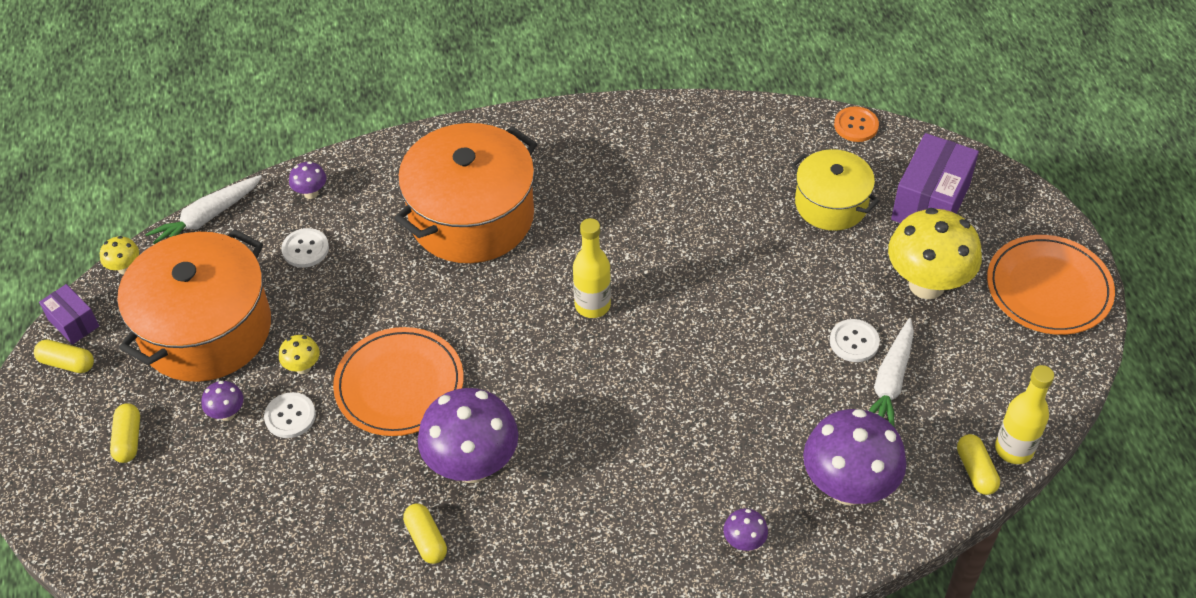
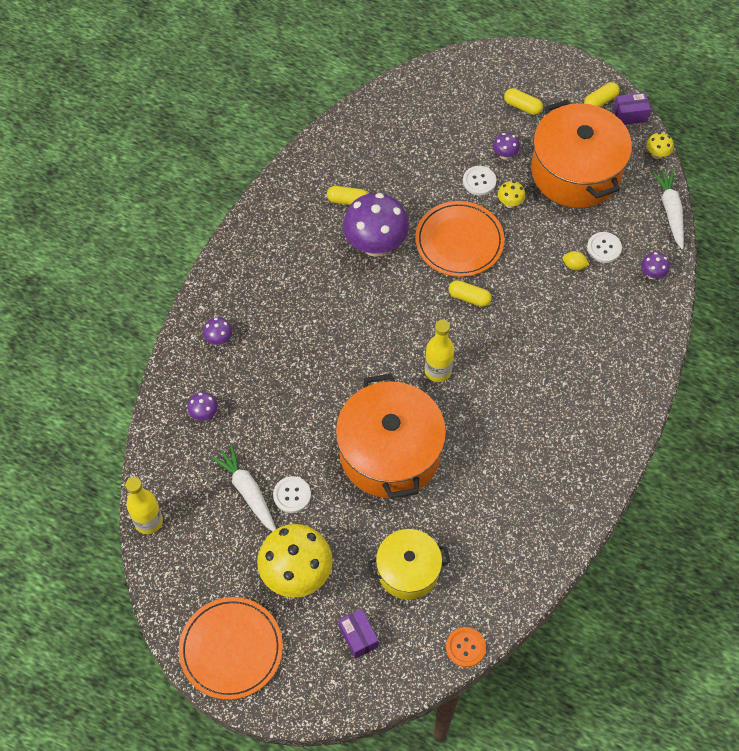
camera: 125 degrees right, 10 degrees up
(351, 262) = (574, 265): none -> yellow lemon
(471, 217) = (563, 349): orange pot -> orange pot (390, 453)
(848, 487) = (204, 414): purple mushroom -> purple mushroom, size x0.43
(930, 202) = (358, 637): purple box -> purple box, size x0.55
(975, 471) = (155, 488): yellow capsule -> yellow capsule (469, 297)

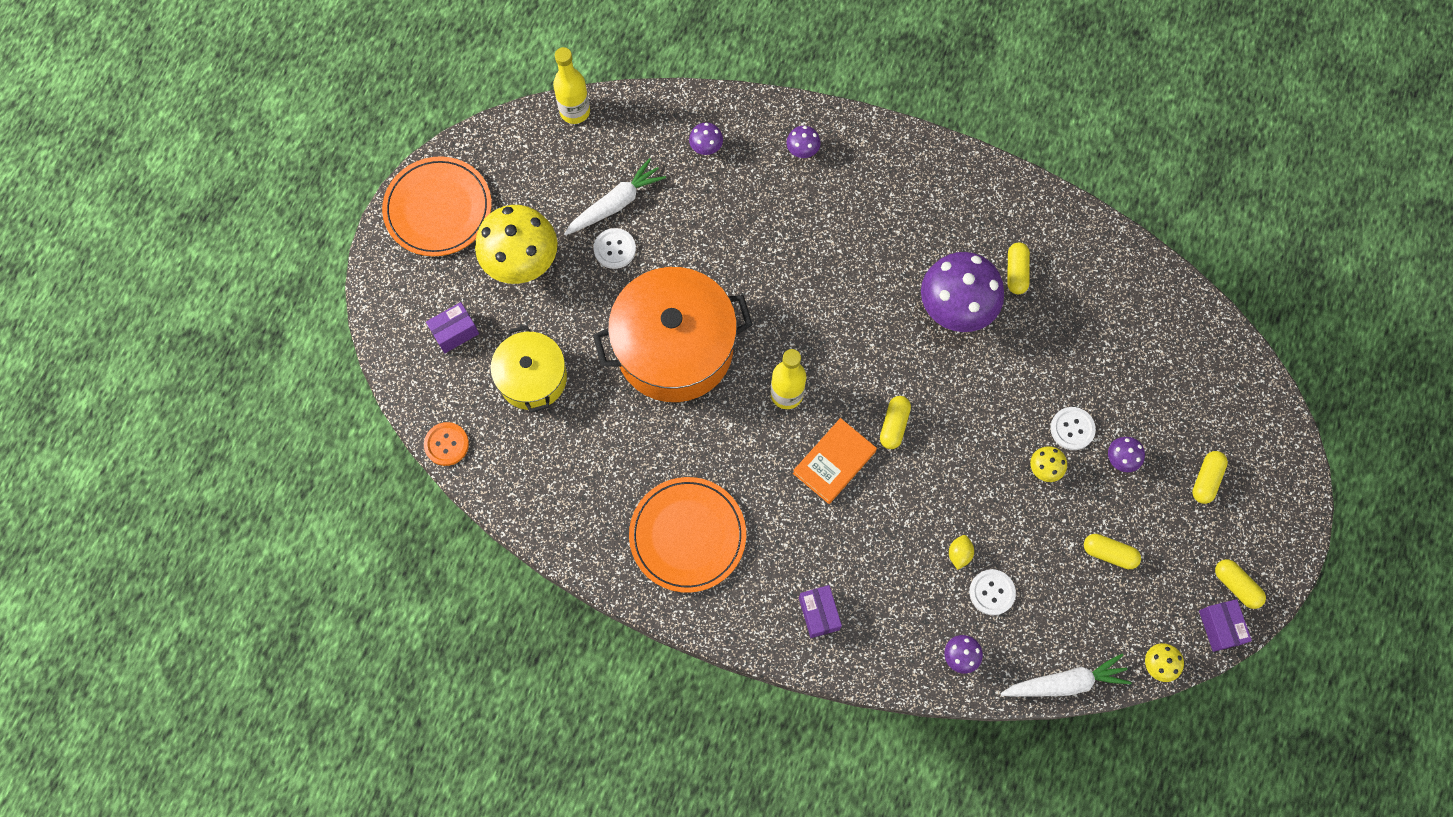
camera: 85 degrees right, 10 degrees up
(459, 241) = (975, 409): orange plate -> orange plate (687, 535)
(497, 342) = (834, 462): none -> orange book
(575, 172) = (1109, 553): orange pot -> yellow capsule
(620, 365) = (819, 613): none -> purple box

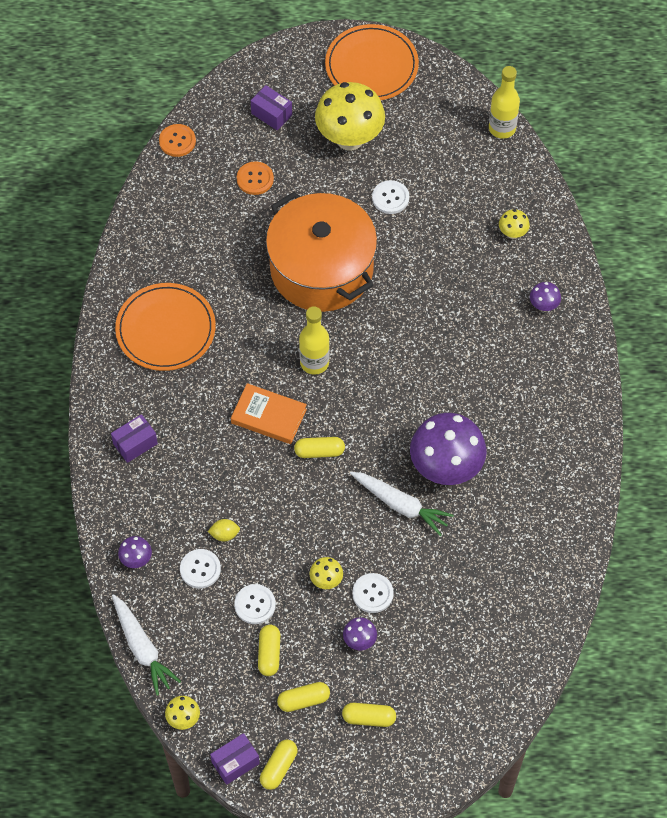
camera: 70 degrees right, 10 degrees down
(532, 378) = (255, 179): yellow pot -> orange button
(615, 204) = (431, 185): white carrot -> white carrot (400, 505)
(706, 148) = (512, 233): purple mushroom -> yellow mushroom
(1016, 272) = (503, 508): yellow capsule -> yellow capsule (303, 700)
(1049, 549) = (255, 605): none -> white button

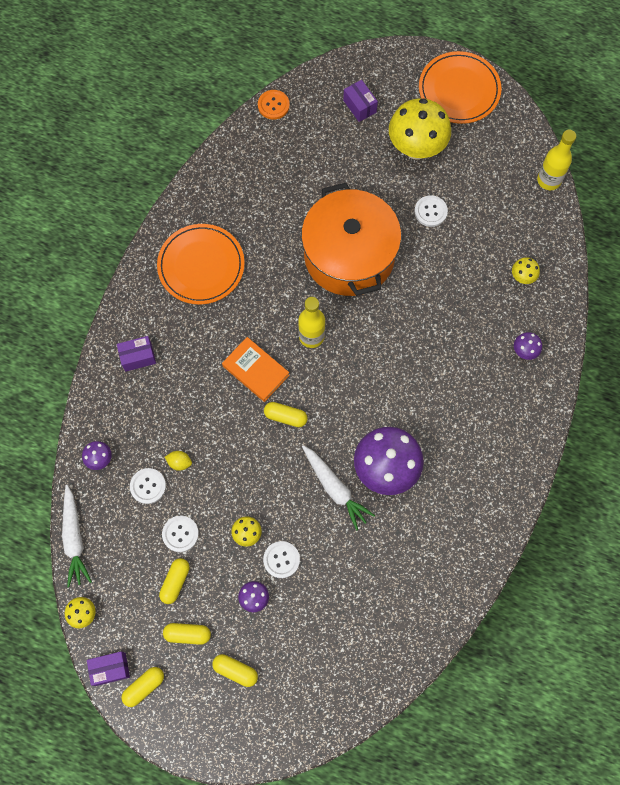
camera: 20 degrees right, 10 degrees up
(255, 179) = (324, 158): orange button -> none

